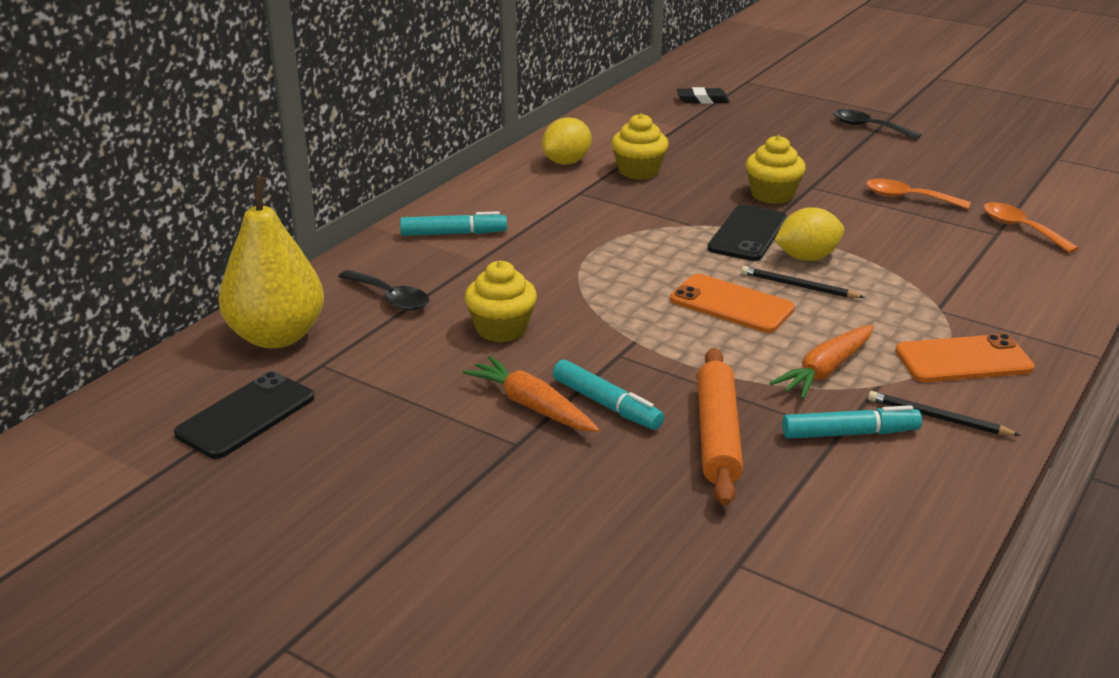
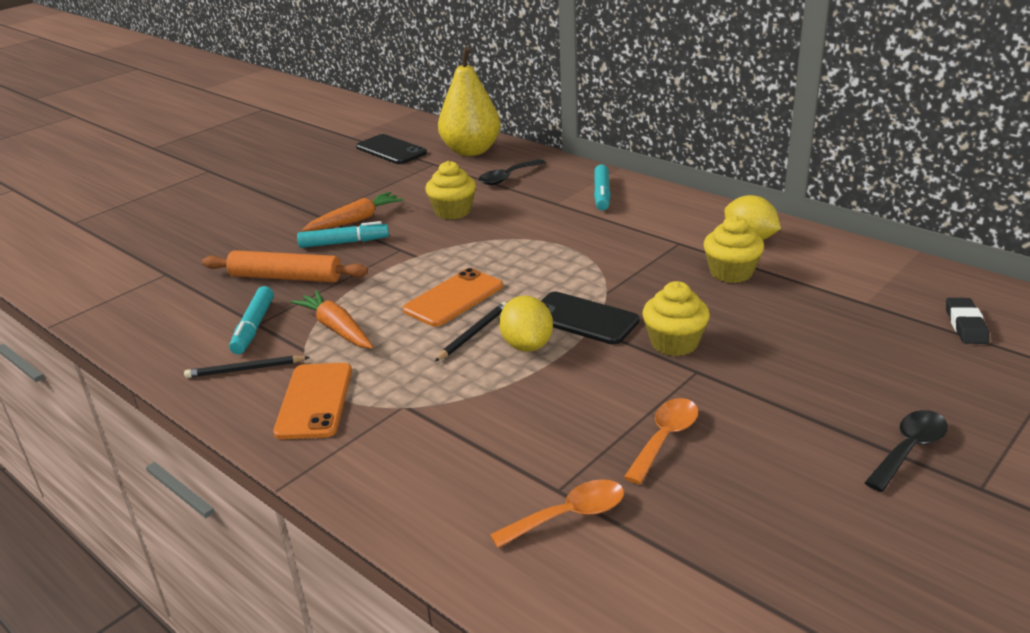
camera: 100 degrees right, 0 degrees up
(606, 404) = (344, 243): turquoise marker -> turquoise marker turned 150 degrees counterclockwise
(938, 418) = (245, 369): black pencil -> black pencil turned 135 degrees counterclockwise

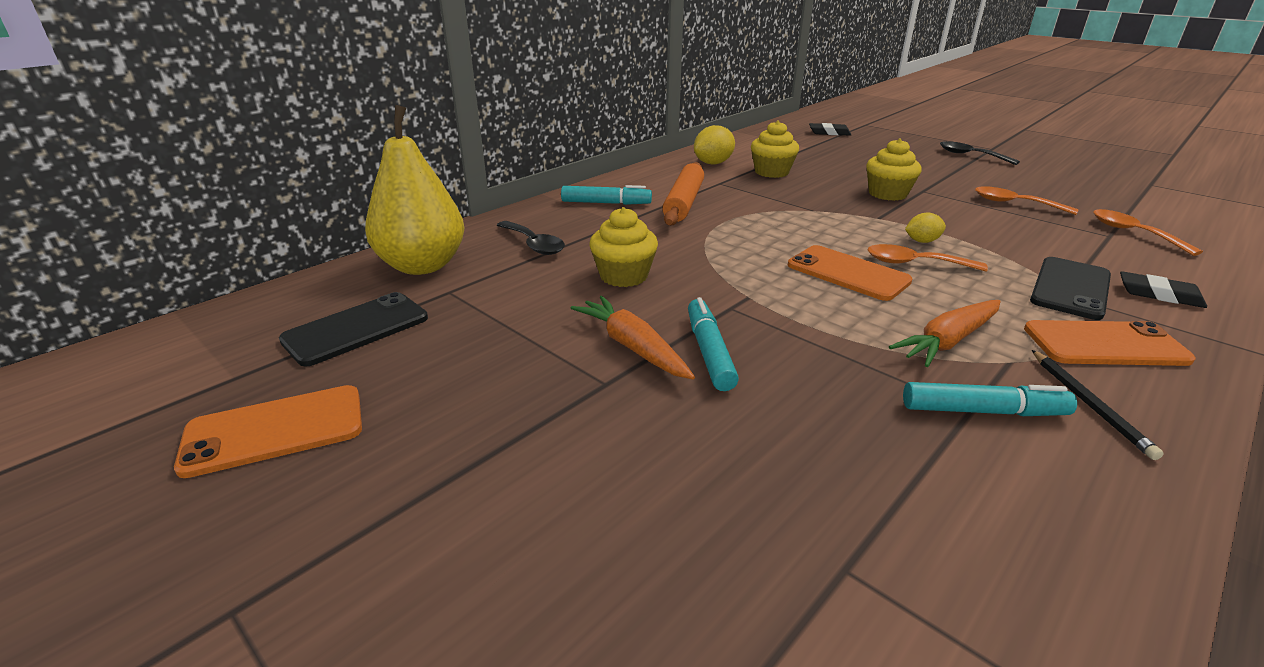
camera: 90 degrees left, 0 degrees up
(286, 277) = (826, 397): orange rolling pin -> orange rolling pin (683, 202)
(305, 153) = (274, 430): none -> orange phone
(395, 468) = (1159, 295): none -> black eraser
(473, 333) = (914, 263): black pencil -> orange spoon
(527, 345) = (922, 241): yellow lemon -> yellow lemon, size x0.60
(583, 319) = (864, 220): black phone -> black phone (1070, 288)

